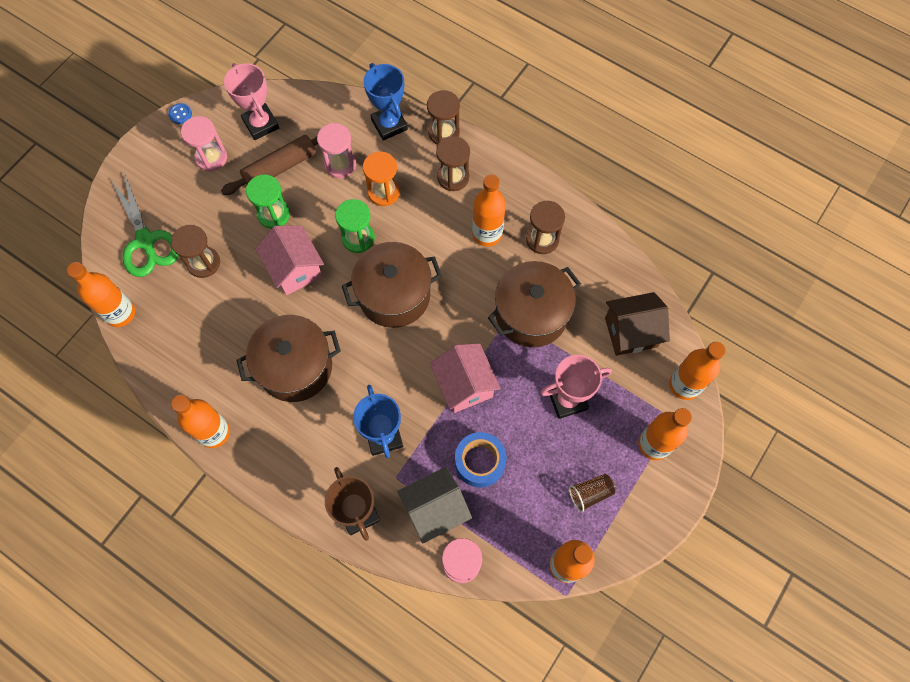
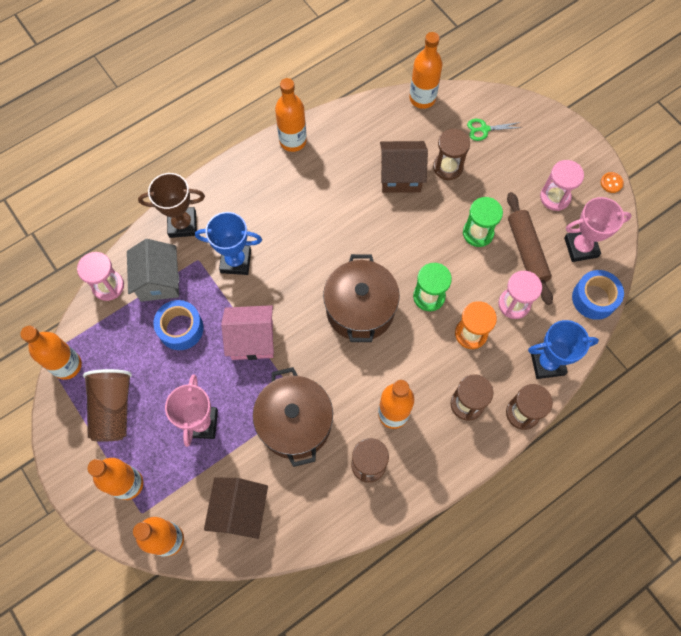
camera: 110 degrees right, 0 degrees up
(146, 241) = (484, 129): green scissors -> green scissors, size x0.50
(180, 114) = (611, 183): blue button -> orange button
(228, 305) = (401, 176): none -> brown house
(295, 269) = (415, 236): pink house -> none
(295, 367) = (324, 212): brown pot -> none
(311, 102) = (594, 298): none -> blue tape
(590, 493) = (113, 409): brown cup -> brown cup, size x1.78

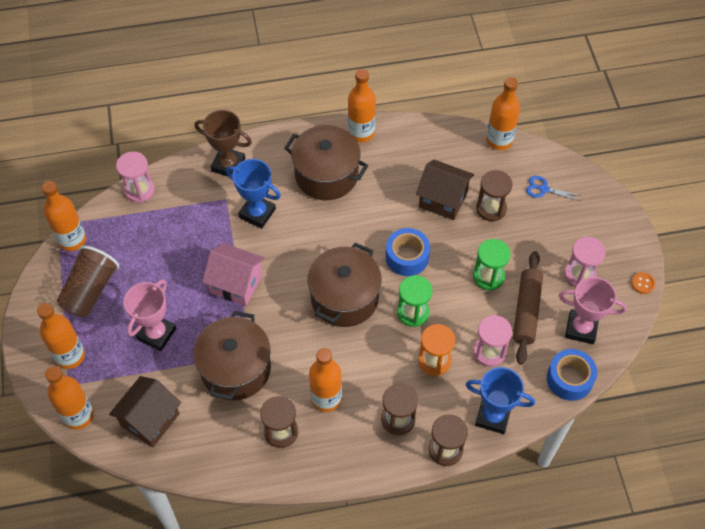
camera: 25 degrees right, 10 degrees down
(159, 281) = (183, 203): grey house -> none
(180, 328) = (181, 249): blue tape -> blue tape (407, 257)
(282, 196) = (326, 175): none -> brown pot
(484, 129) = (543, 189): green scissors -> blue scissors

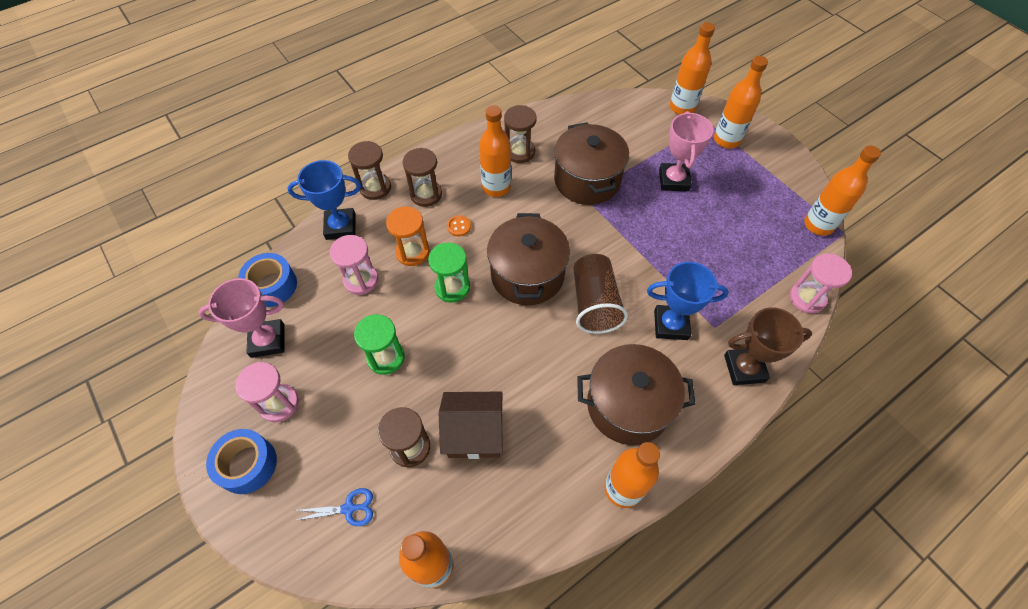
camera: 155 degrees right, 0 degrees up
(90, 290) = (759, 191): brown cup -> brown cup (594, 303)
(150, 420) = (627, 123): brown house -> none
(236, 284) = (638, 247): pink house -> none
(407, 257) = (484, 343): blue tape -> blue tape (247, 465)
(526, 311) = (332, 336): brown rolling pin -> none
(642, 283) = (199, 424): orange button -> orange button (459, 226)

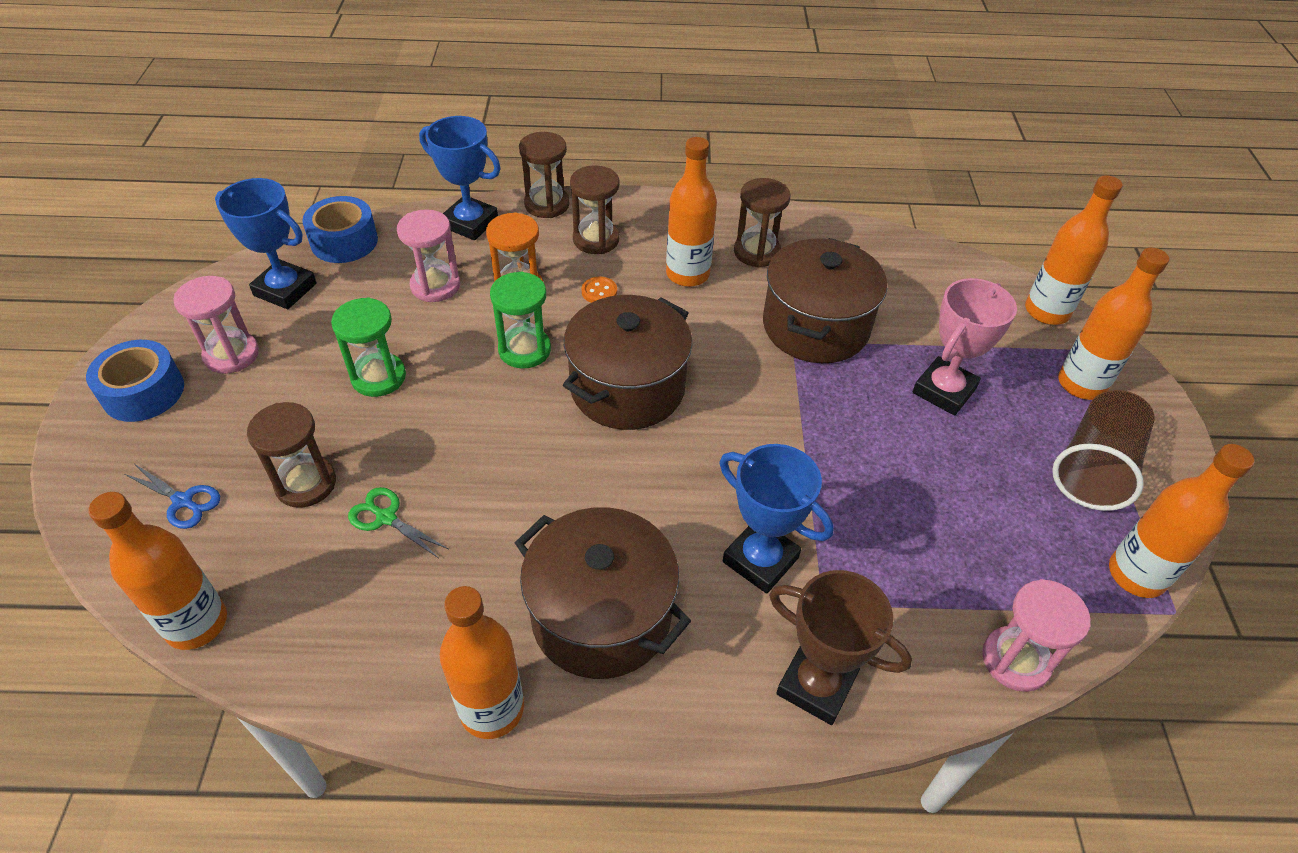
camera: 35 degrees right, 10 degrees down
(268, 340) = (285, 289): pink trophy -> blue trophy
(474, 433) = (386, 517): brown house -> green scissors
(594, 303) = (680, 470): brown cup -> brown cup (1094, 468)

